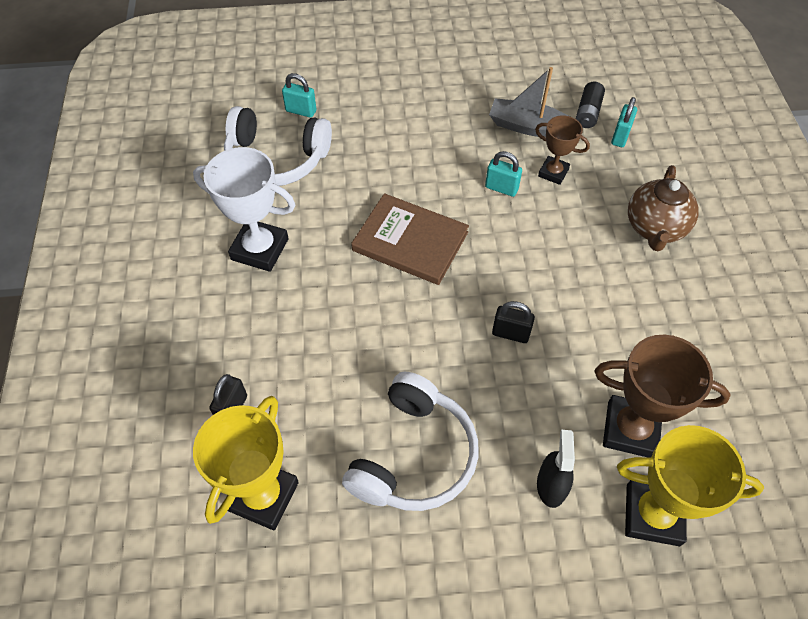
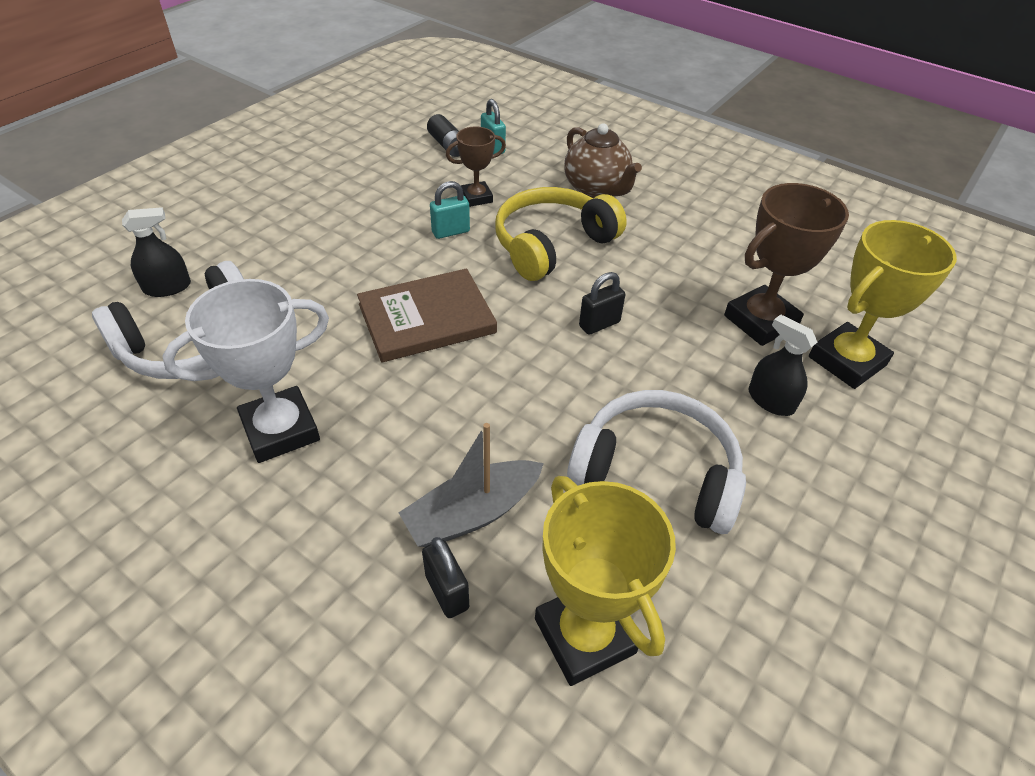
camera: 50 degrees left, 10 degrees down
(301, 111) = (167, 287): turquoise padlock -> black spray bottle
(414, 455) = (656, 472): white headphones -> white headphones turned 45 degrees counterclockwise
(528, 127) = (414, 179): grey boat -> grey boat (472, 513)
(558, 249) = (552, 244): none -> yellow headphones

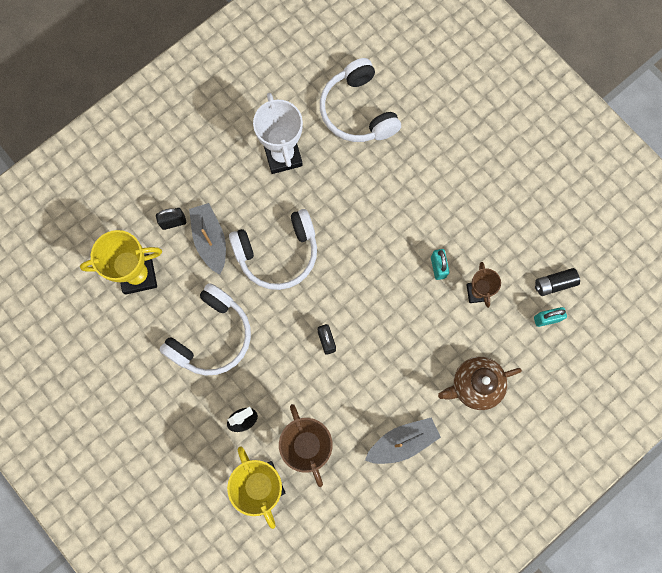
camera: 105 degrees right, 30 degrees up
(167, 287) = (410, 94): black spray bottle -> none
(427, 319) = (352, 239): brown book -> none
(474, 405) = (278, 253): none -> white headphones
(552, 244) = (411, 333): yellow headphones -> none
(699, 237) = (402, 442): none -> grey boat

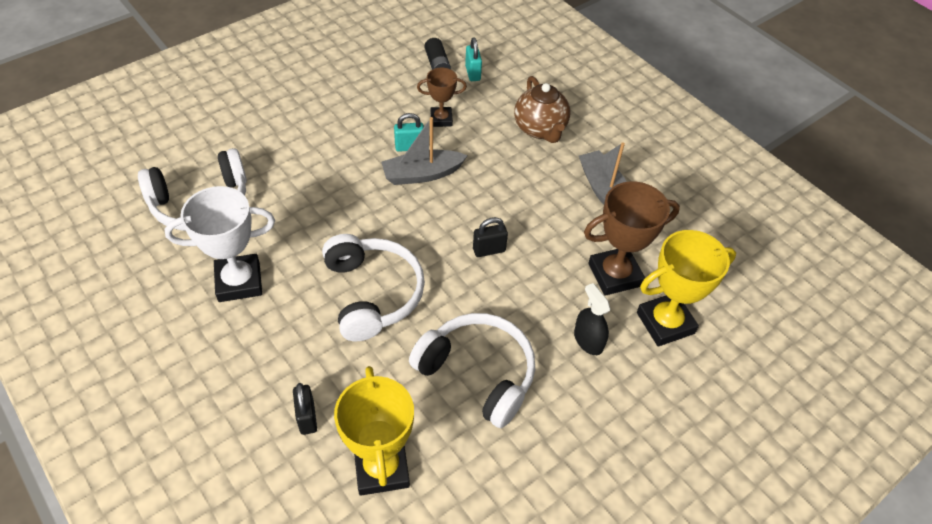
camera: 90 degrees left, 25 degrees down
(210, 240) = (342, 370): grey boat -> grey boat (422, 174)

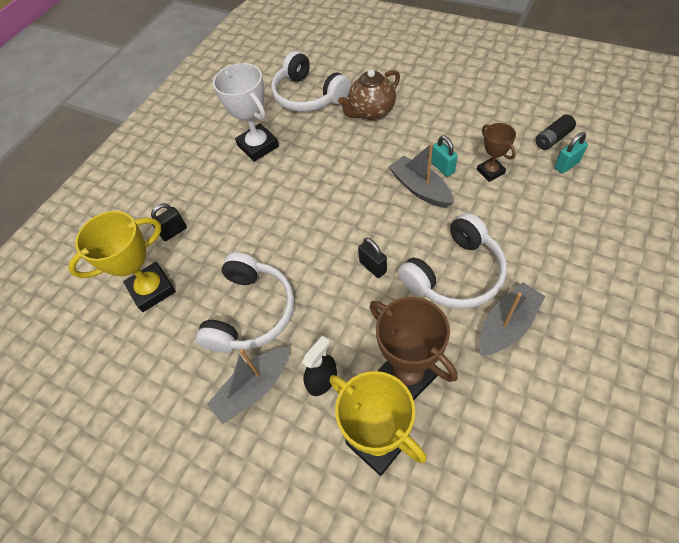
camera: 75 degrees right, 5 degrees up
(372, 294) = (287, 216): white headphones -> white headphones (455, 274)
(540, 129) = (542, 243): brown teapot -> brown teapot (371, 112)
(568, 401) = (254, 388): none -> grey boat

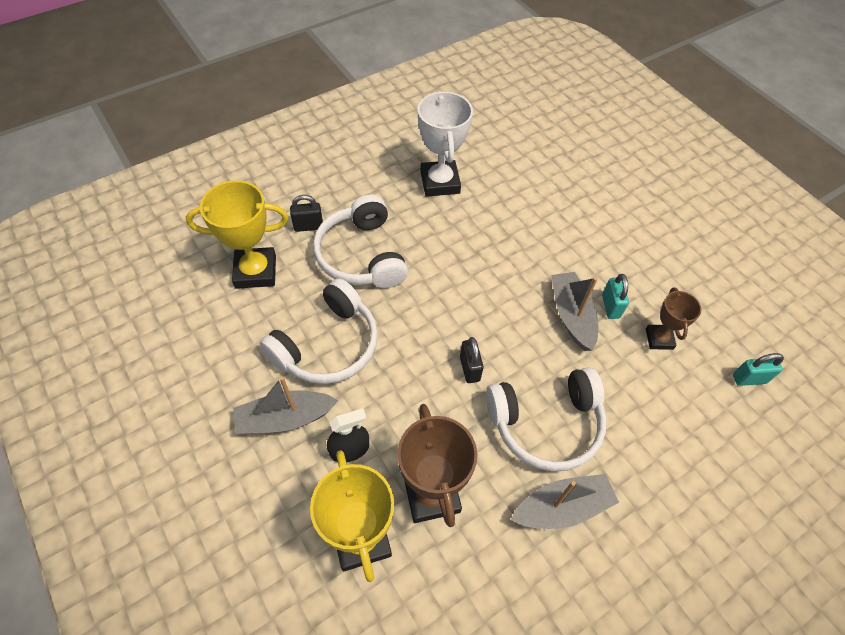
camera: 20 degrees right, 0 degrees up
(308, 96) = (524, 155): white headphones -> white headphones (361, 255)
(371, 112) = (577, 206): brown teapot -> none
(552, 139) = (754, 341): black battery -> none

